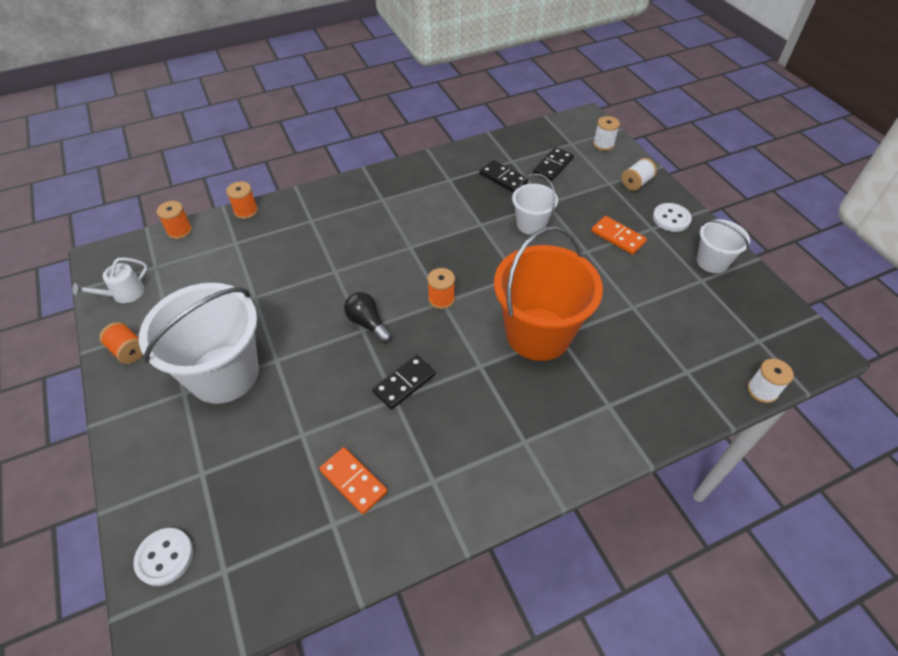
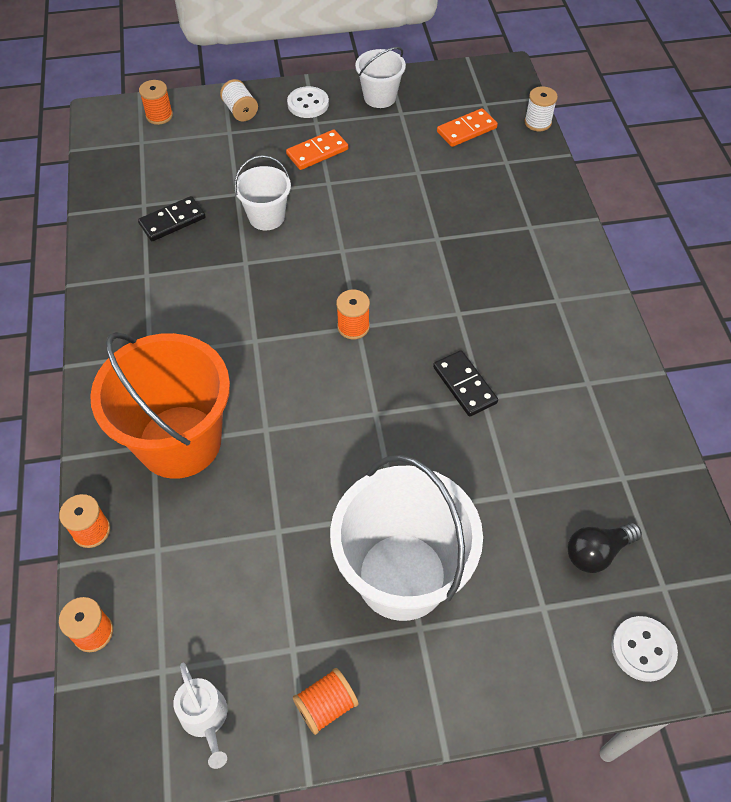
camera: 75 degrees left, 5 degrees up
(353, 481) = (578, 452): orange domino -> orange domino (466, 130)
(368, 323) = (367, 406): black light bulb -> black light bulb (597, 552)
(538, 334) = (430, 254): orange bucket -> orange bucket (179, 441)
(553, 166) = (174, 170): black domino -> none
(603, 144) = (159, 116): white spool -> orange spool

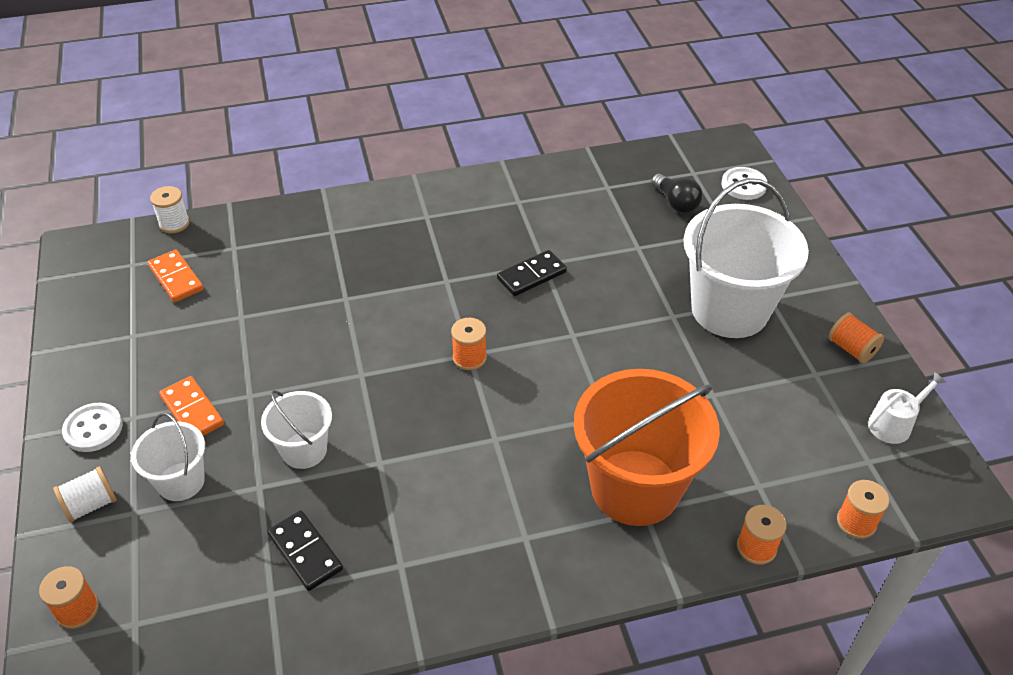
camera: 95 degrees left, 10 degrees down
(380, 97) = (97, 356): white bucket -> white bucket (181, 481)

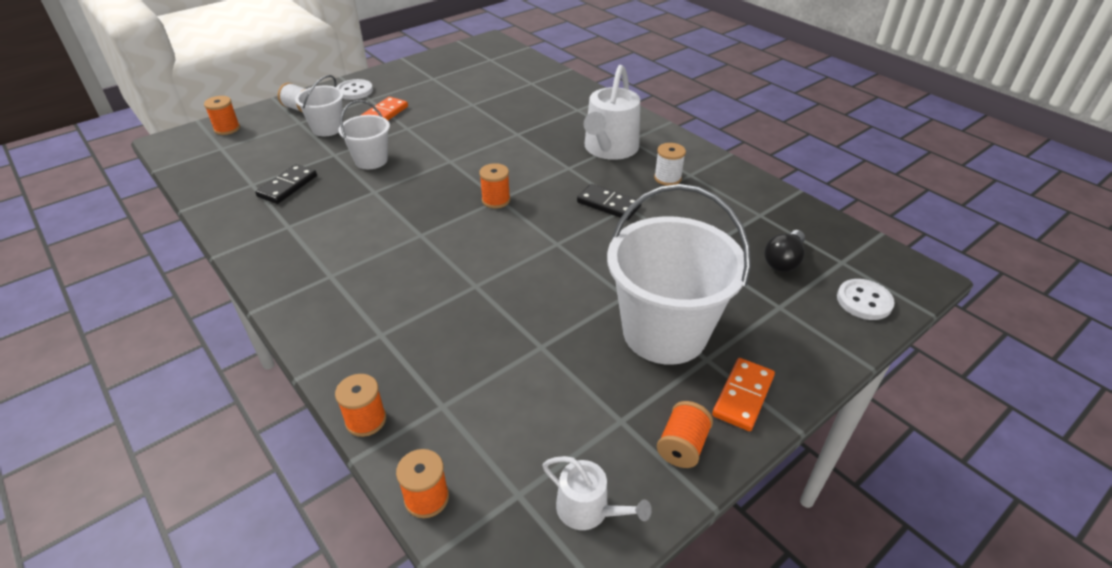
camera: 65 degrees right, 5 degrees down
(174, 223) = (535, 59): white spool -> white spool (667, 178)
(176, 278) = (489, 75): orange domino -> orange domino (743, 396)
(432, 238) = (609, 149): none -> white watering can
(635, 487) = (404, 322): orange bucket -> none

